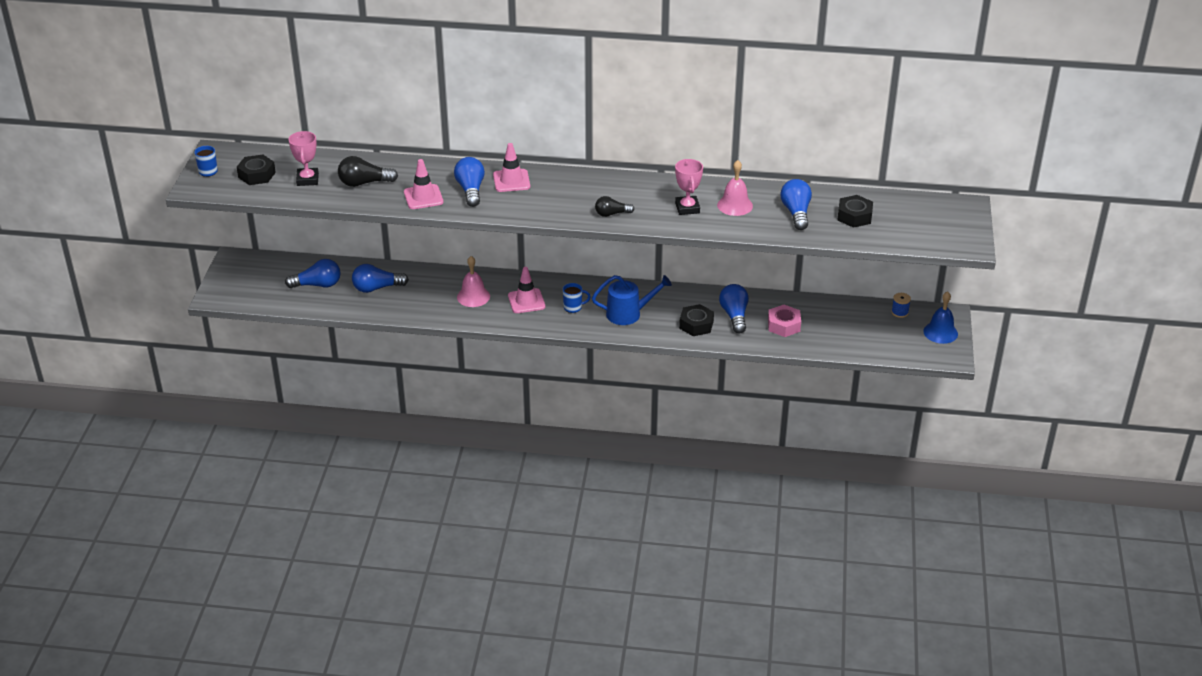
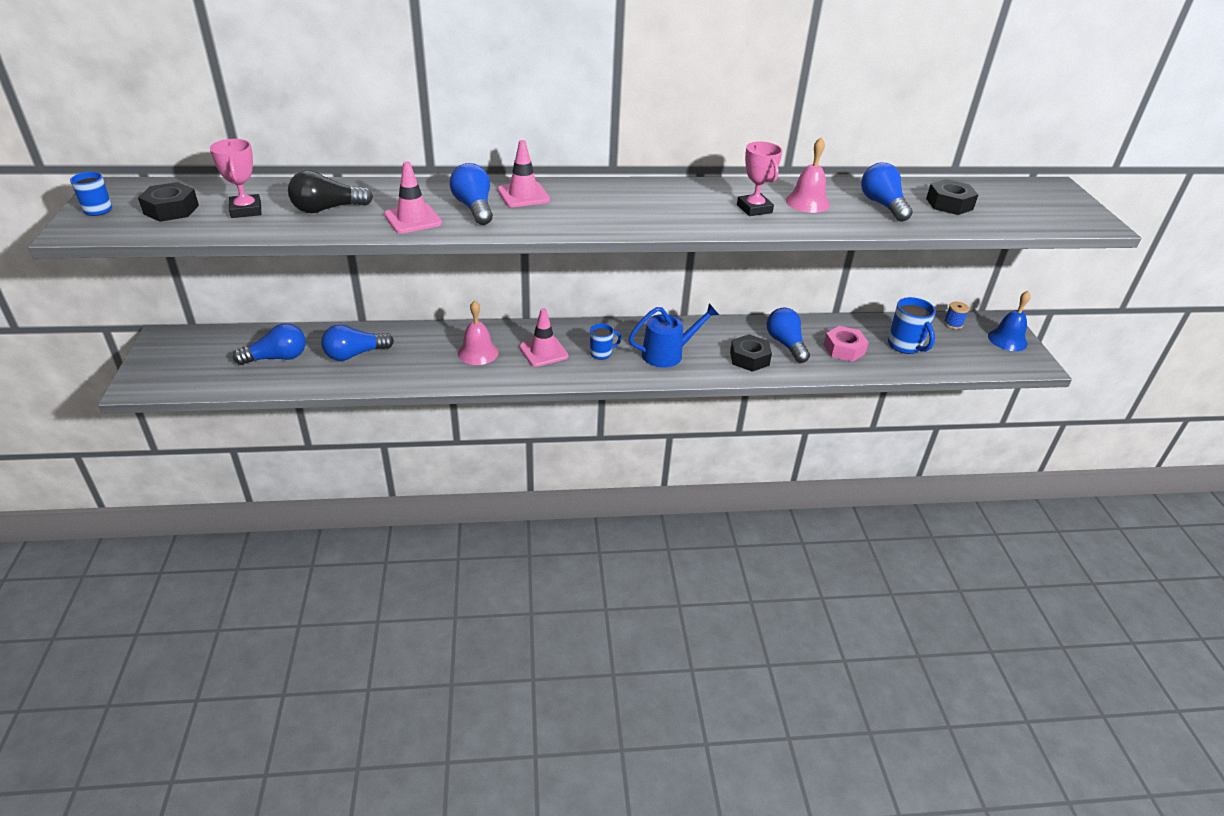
camera: 15 degrees left, 0 degrees up
(611, 214) = (666, 221): black light bulb -> none
(841, 328) = (905, 346): none -> blue mug

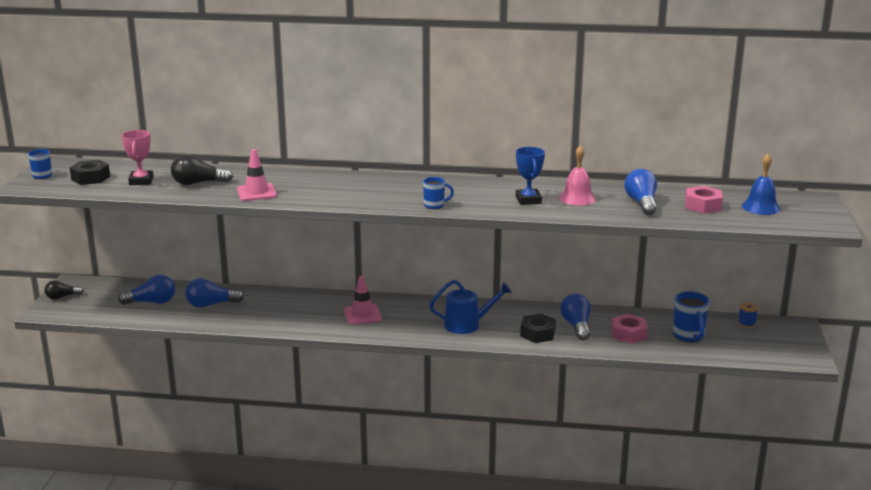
camera: 15 degrees right, 15 degrees down
(155, 361) = (62, 297): none -> black light bulb
(474, 208) = (306, 188): blue light bulb -> none
(478, 352) = (308, 311): pink bell -> none
(523, 195) = (348, 182): pink traffic cone -> none
(601, 353) = (410, 320): blue mug -> blue mug (435, 205)
(754, 209) = (528, 200): pink trophy -> blue trophy
(949, 204) = (702, 205): black nut -> pink nut
(1007, 340) = (793, 340): blue bell -> blue bell (760, 207)

